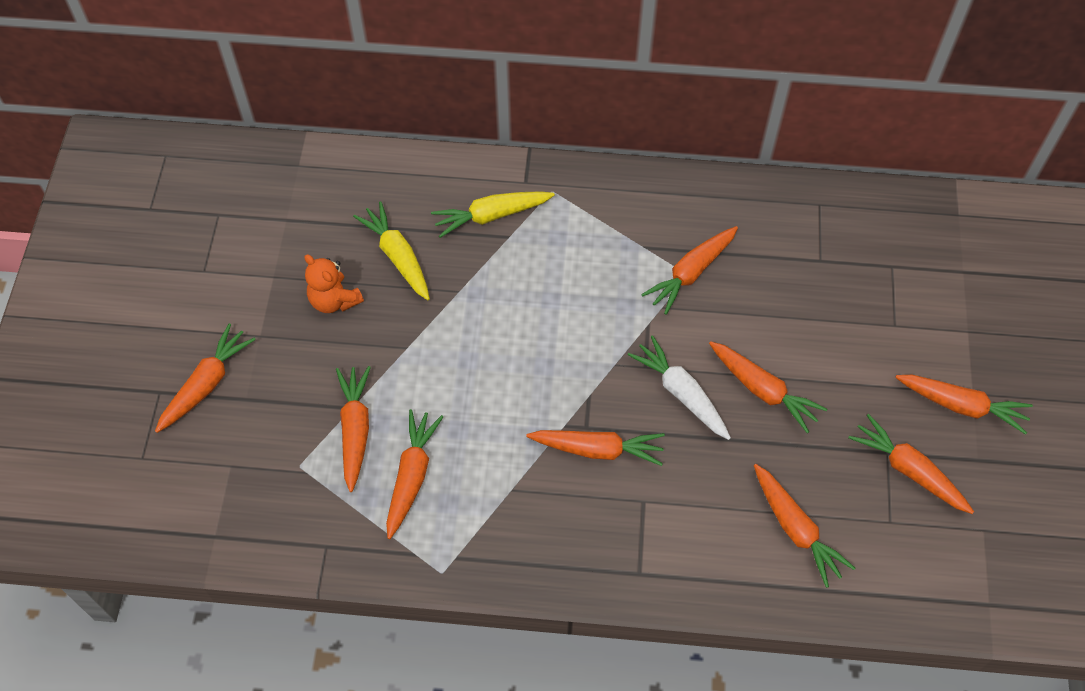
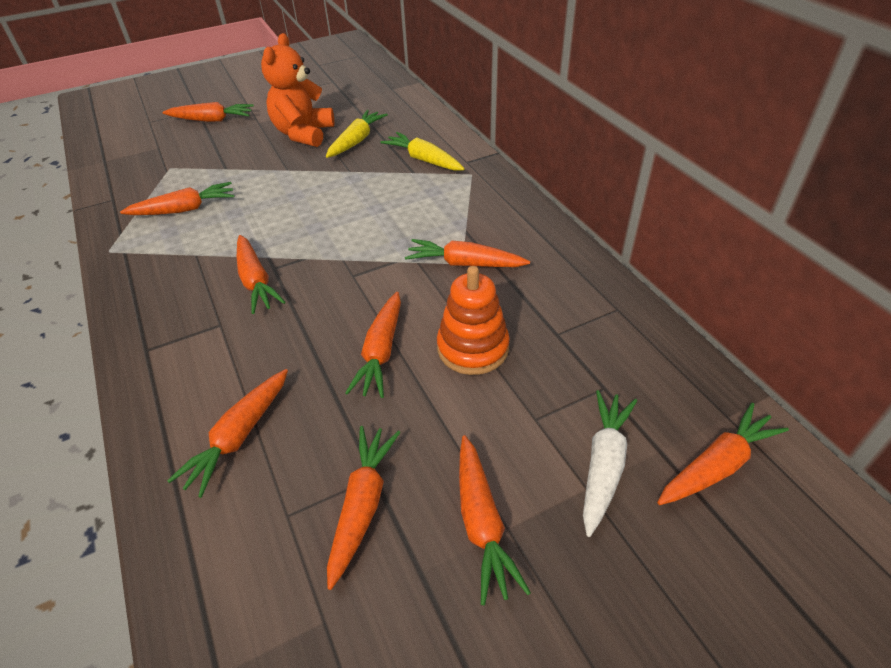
camera: 60 degrees right, 15 degrees down
(334, 300) = (303, 134): orange teddy bear -> orange teddy bear, size x1.66
(355, 430) = (209, 176): orange carrot -> orange carrot (717, 465)
(681, 393) = (341, 304): white carrot -> white carrot (603, 464)
(800, 324) = (473, 348): none -> orange stacking toy

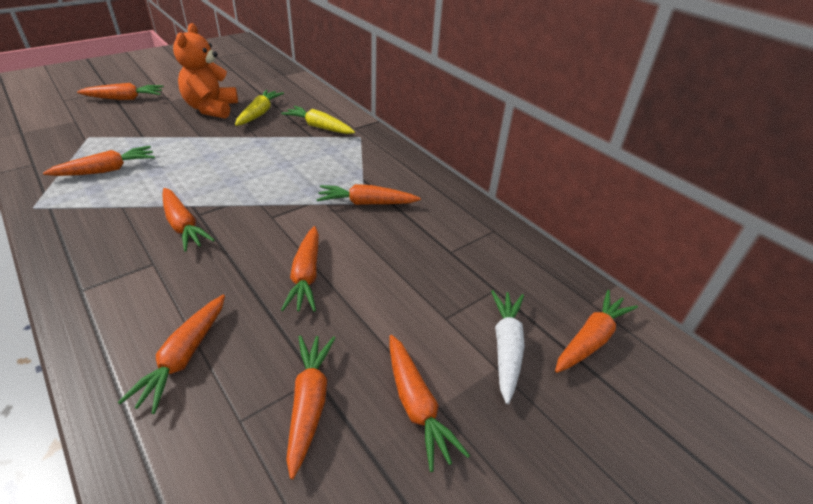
camera: 15 degrees left, 5 degrees down
(473, 348) = (384, 267): orange stacking toy -> none

